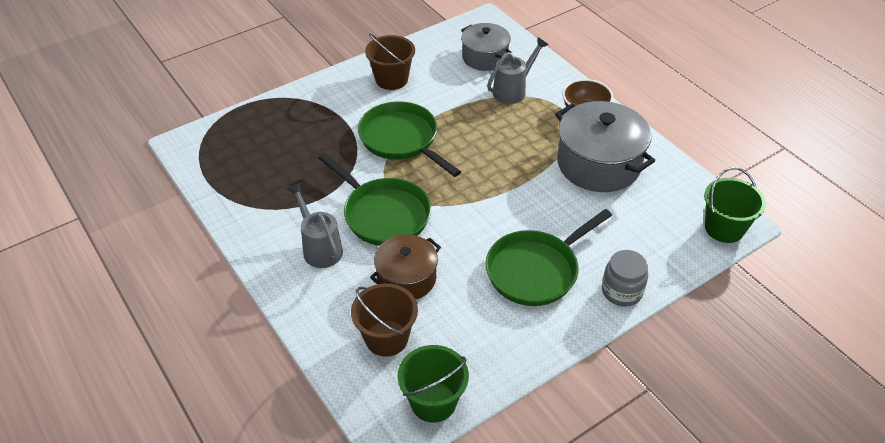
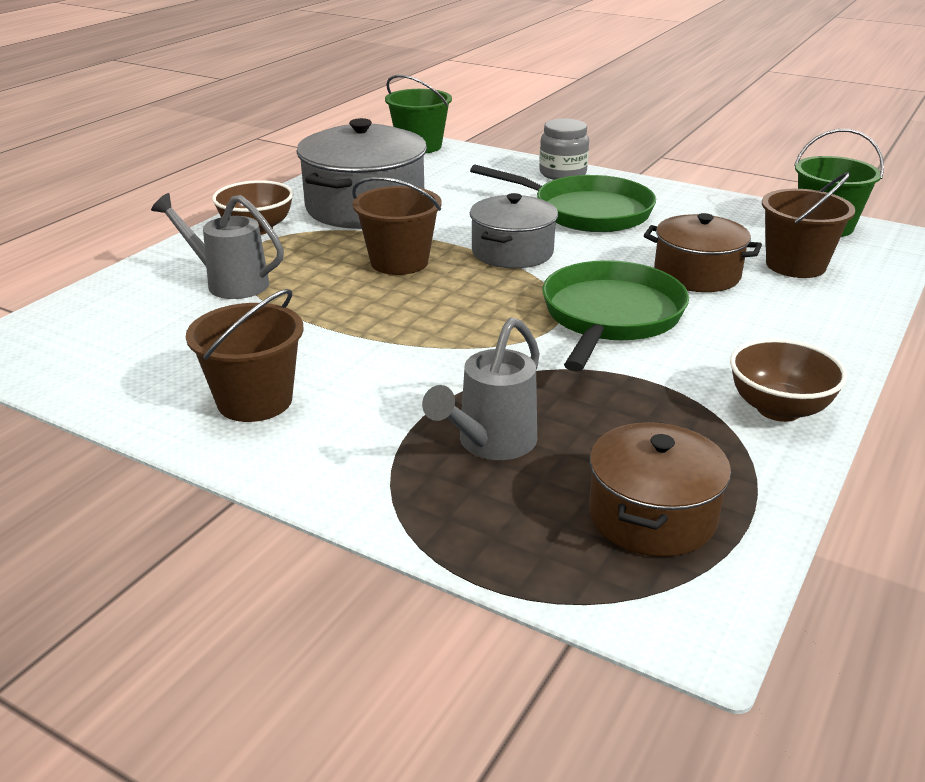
camera: 115 degrees left, 15 degrees down
(233, 157) = (652, 516): none -> brown pot
(259, 232) = (778, 409): none -> brown bowl
(320, 248) = (734, 346): grey watering can -> grey watering can (491, 443)
(402, 139) = (429, 345): green pan -> none
(485, 57) = (135, 324): grey pot -> grey pot (512, 252)
(503, 156) = (399, 262): none -> brown bucket

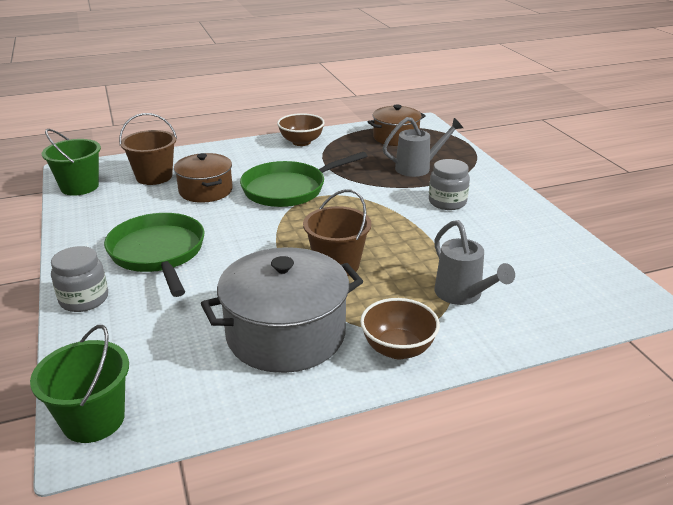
camera: 140 degrees left, 0 degrees up
(254, 401) = (499, 215): brown bucket -> none
(359, 391) = (447, 202): none -> grey jar
(512, 252) = (262, 242): grey pot -> none

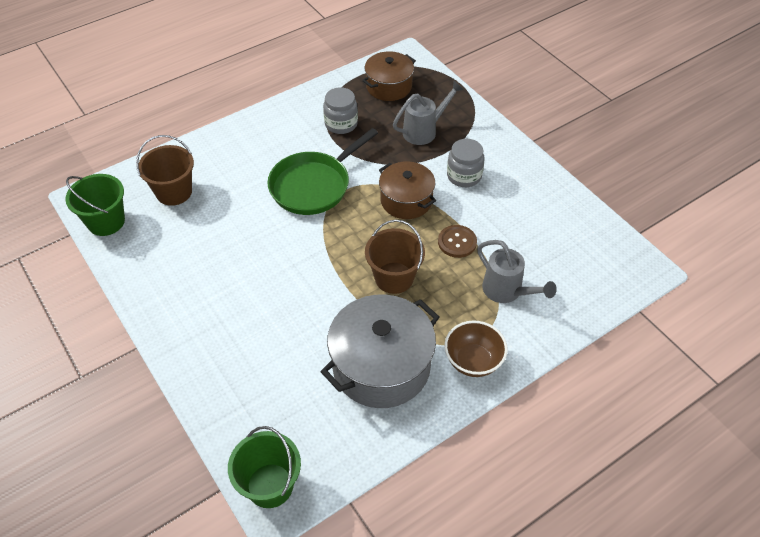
camera: 15 degrees left, 20 degrees up
(84, 299) = (194, 366): grey jar -> grey jar (341, 124)
(158, 253) = (231, 297): green pan -> none
(206, 191) = (235, 203): brown pot -> brown pot (406, 200)
(301, 142) = (298, 110): brown bowl -> none
(419, 248) = (457, 242): none -> brown button

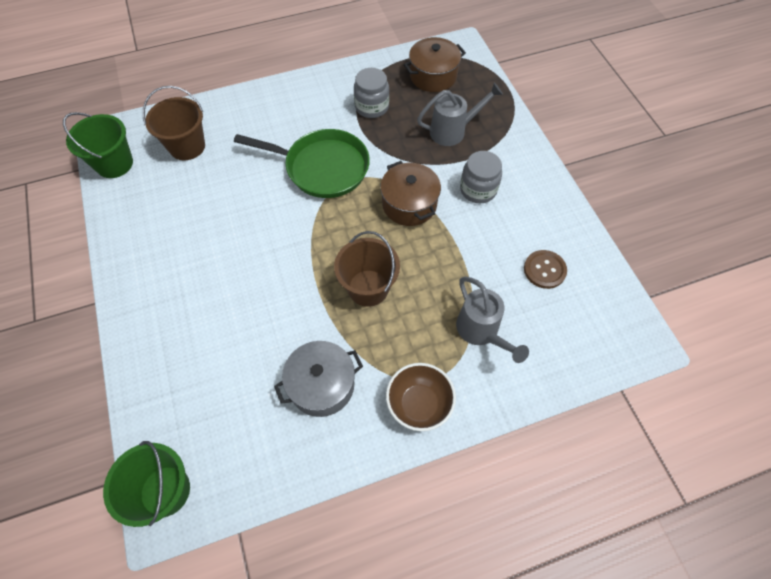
camera: 15 degrees right, 10 degrees up
(313, 185) = (322, 168): green pan -> green pan turned 135 degrees counterclockwise
(381, 366) = (322, 385): grey pot -> grey pot, size x0.62
(457, 242) = (446, 263): brown button -> brown button (544, 270)

